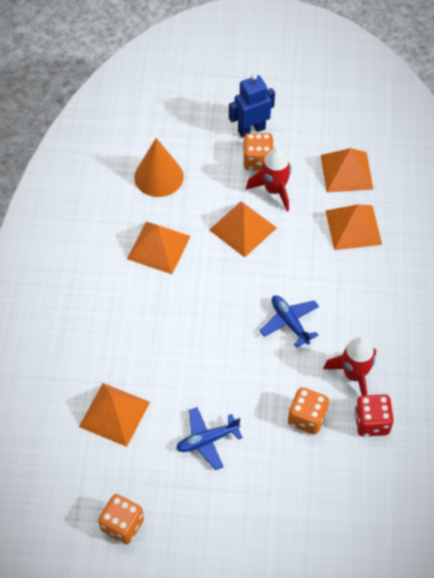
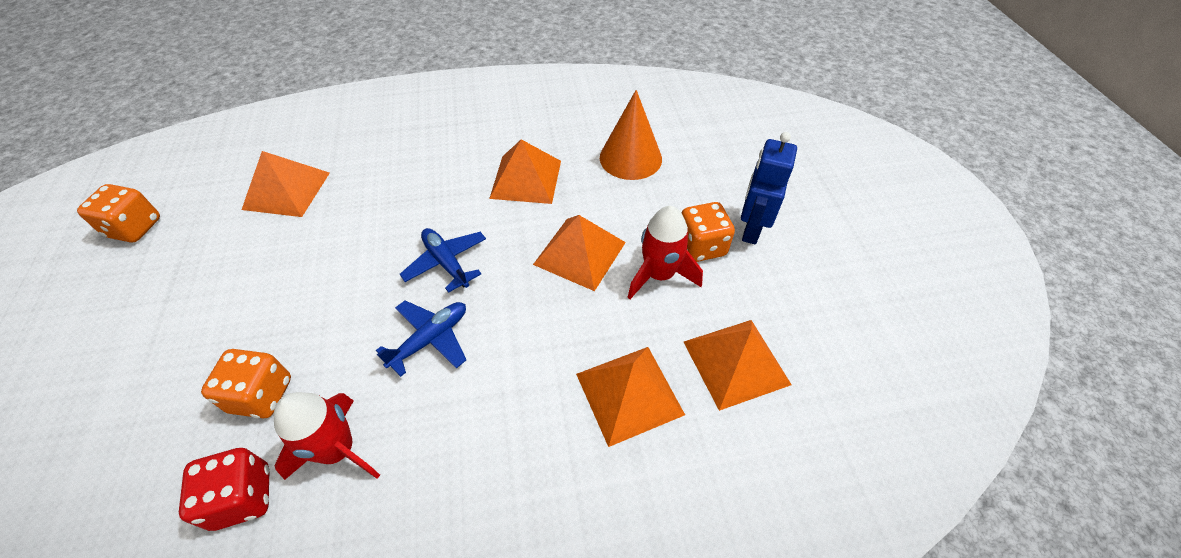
camera: 75 degrees right, 5 degrees down
(207, 440) = (239, 283): blue plane -> blue plane (446, 263)
(251, 130) = (751, 229): blue robot -> blue robot turned 120 degrees counterclockwise

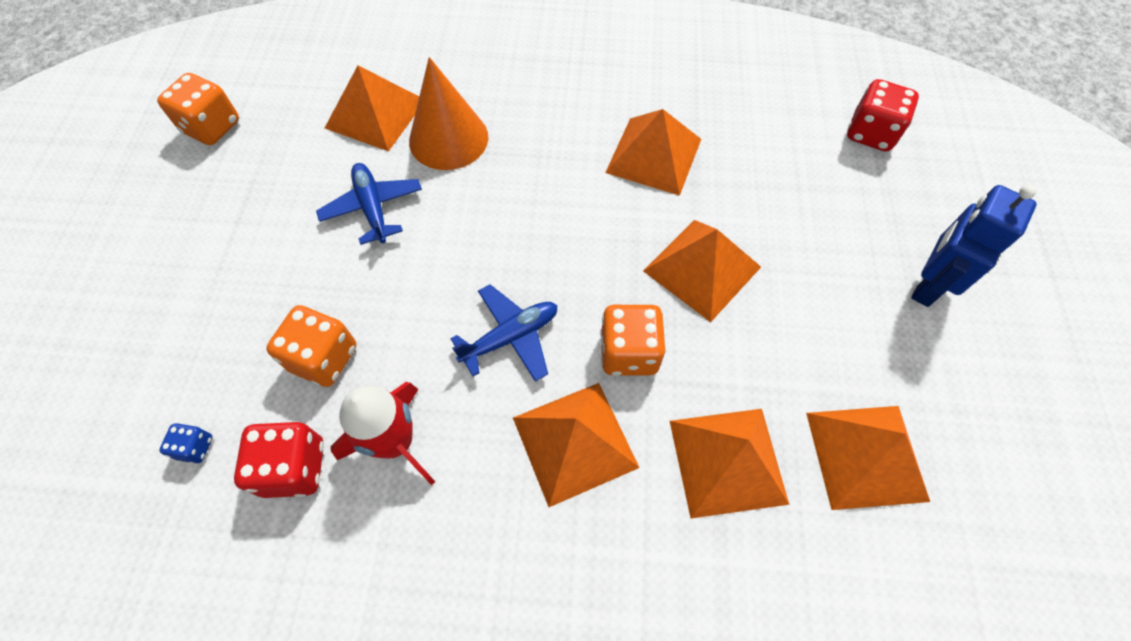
camera: 15 degrees right, 10 degrees up
(140, 504) = (195, 447): none -> blue dice
(446, 263) = (542, 246): blue plane -> blue plane (373, 208)
(499, 410) = (574, 442): none -> orange pyramid
(630, 158) = (790, 152): orange cone -> orange cone (448, 138)
(659, 275) = (794, 319): red rocket -> none
(686, 134) = (871, 133): none -> red dice
(701, 246) = (856, 294): orange dice -> orange dice (629, 352)

